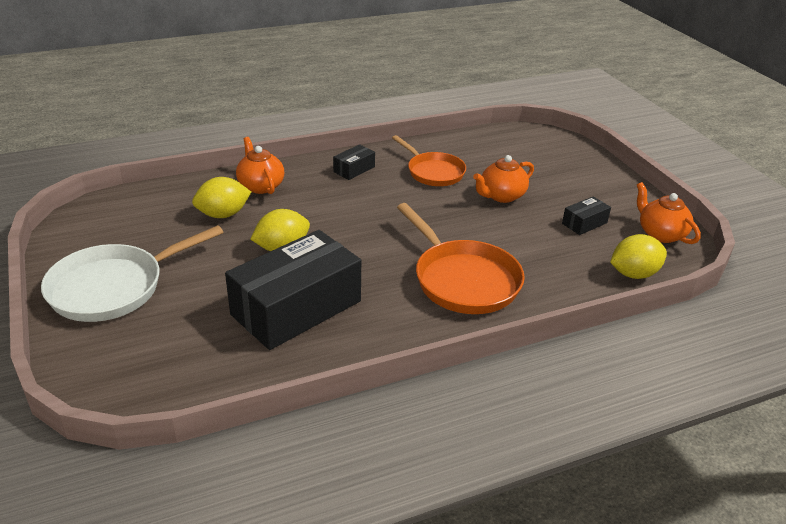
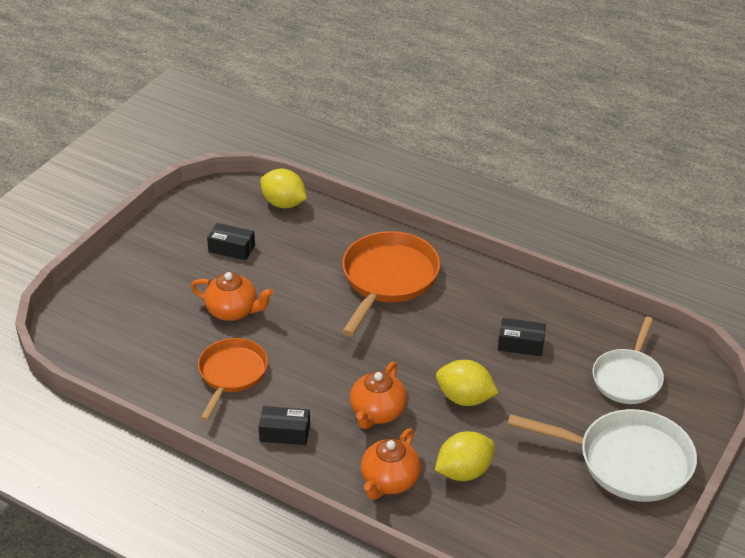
camera: 125 degrees left, 5 degrees up
(176, 345) = (628, 378): none -> white pan
(223, 214) = (464, 472): yellow lemon -> yellow lemon turned 60 degrees counterclockwise
(296, 308) = (521, 344): black box -> black box, size x0.42
(660, 234) = (207, 206): orange teapot -> orange teapot (377, 412)

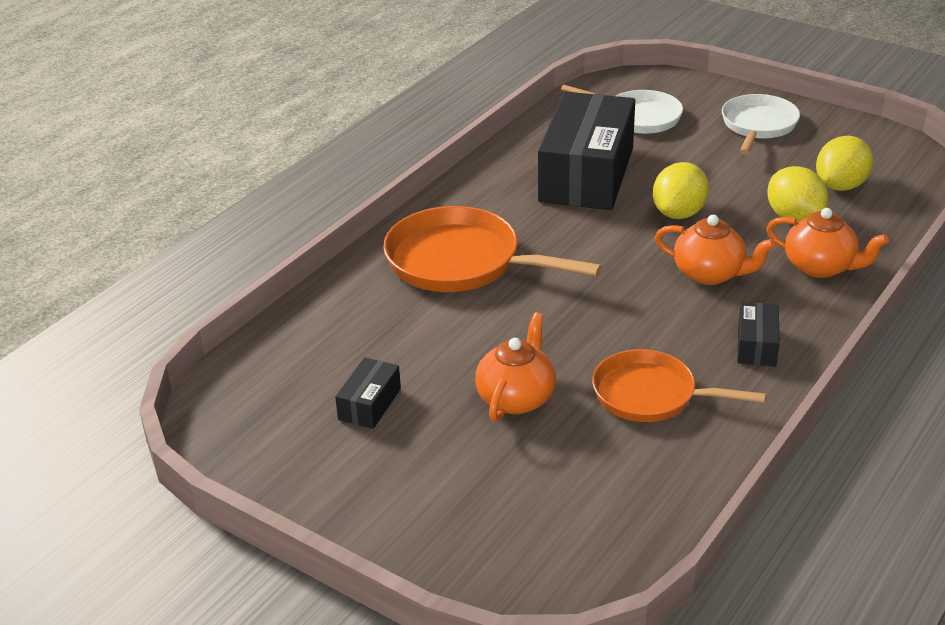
camera: 85 degrees left, 5 degrees down
(284, 203) = (270, 353): yellow lemon -> yellow lemon (841, 186)
(521, 344) = (587, 174): black box -> black box, size x2.36
(627, 461) = (758, 126): white pan -> white pan, size x0.66

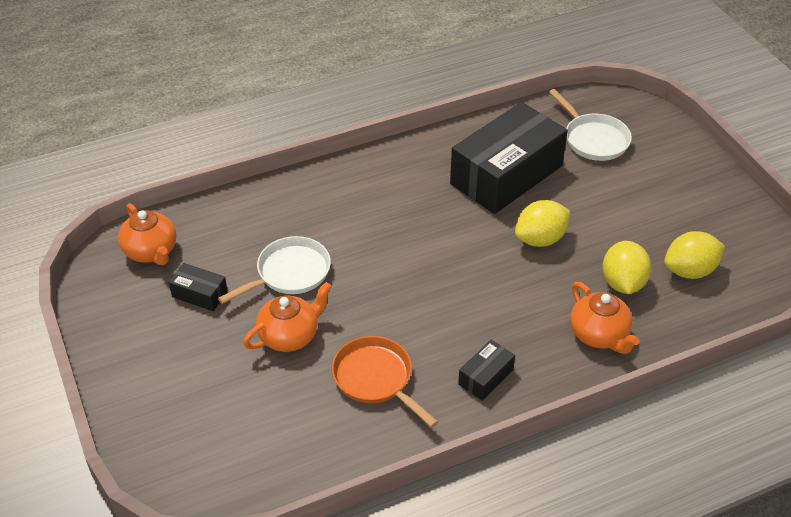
camera: 30 degrees right, 10 degrees up
(370, 404) = (199, 294): black box -> black box turned 60 degrees clockwise
(461, 262) = (352, 211): orange pan -> none
(710, 274) = (512, 301): orange teapot -> orange teapot (151, 251)
(758, 126) = (679, 187): white pan -> white pan (289, 273)

